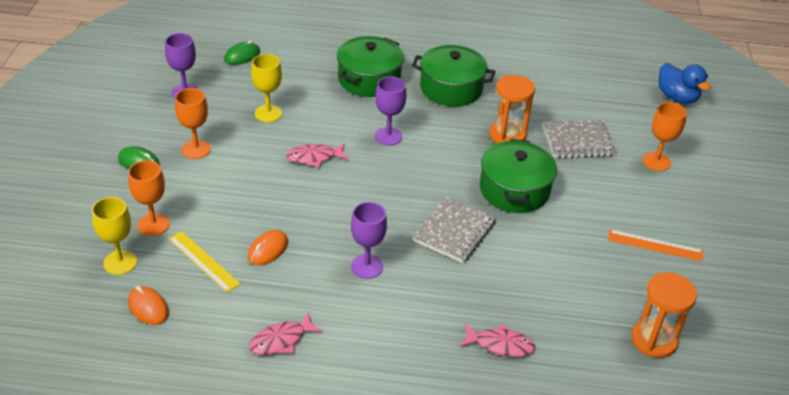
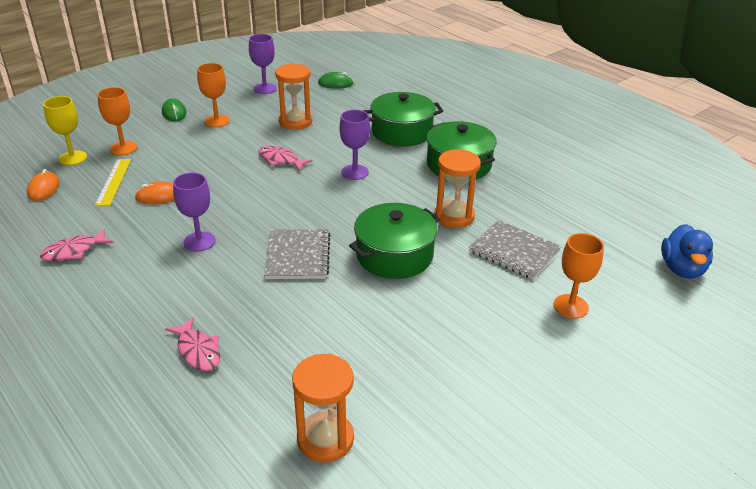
camera: 45 degrees right, 5 degrees down
(268, 113) = (295, 122): yellow goblet -> orange hourglass
(281, 340) = (74, 251): pink fish -> pink fish turned 45 degrees counterclockwise
(454, 231) = (298, 256): grey notebook -> grey notebook turned 75 degrees counterclockwise
(655, 245) = (455, 368): orange ruler -> none

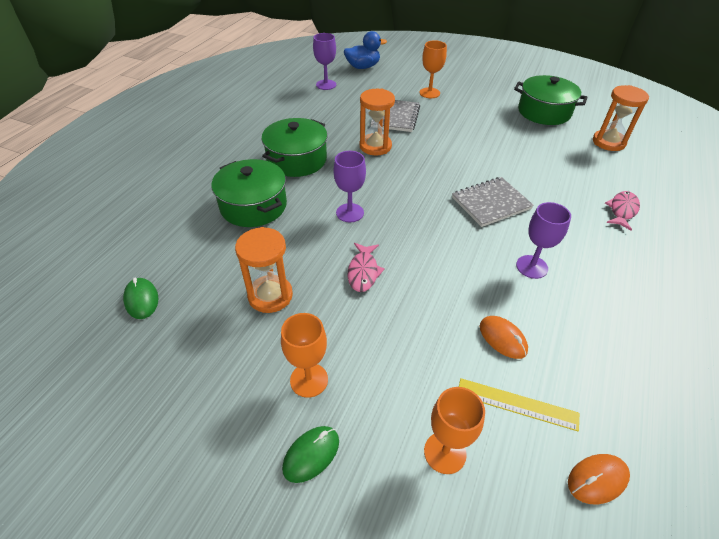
camera: 115 degrees left, 10 degrees up
(73, 158) = (514, 506): yellow goblet -> none
(74, 251) = (635, 352): pink fish -> none
(114, 182) = (517, 404): yellow ruler -> yellow ruler turned 45 degrees clockwise
(264, 88) = (182, 374): purple goblet -> purple goblet (326, 85)
(394, 255) = (445, 160): green pot -> green pot (544, 112)

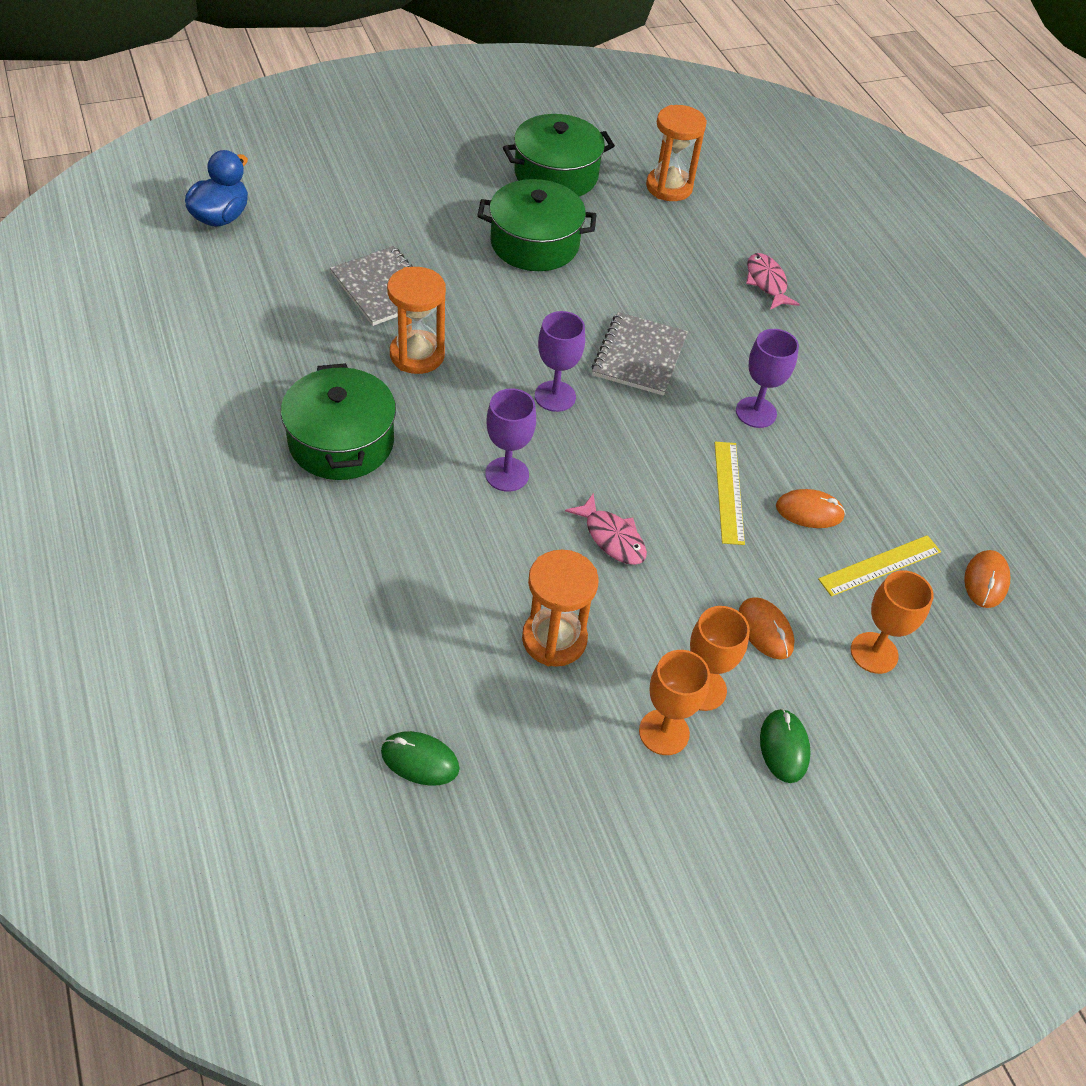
camera: 50 degrees left, 5 degrees up
(253, 206) = (379, 547): green pot -> green pot (534, 243)
(326, 85) = (208, 284): purple goblet -> purple goblet (555, 396)
(388, 380) = (765, 630): none -> orange mouse
(429, 93) = (380, 218): orange goblet -> orange goblet (664, 732)
(461, 294) = (728, 492): none -> yellow ruler

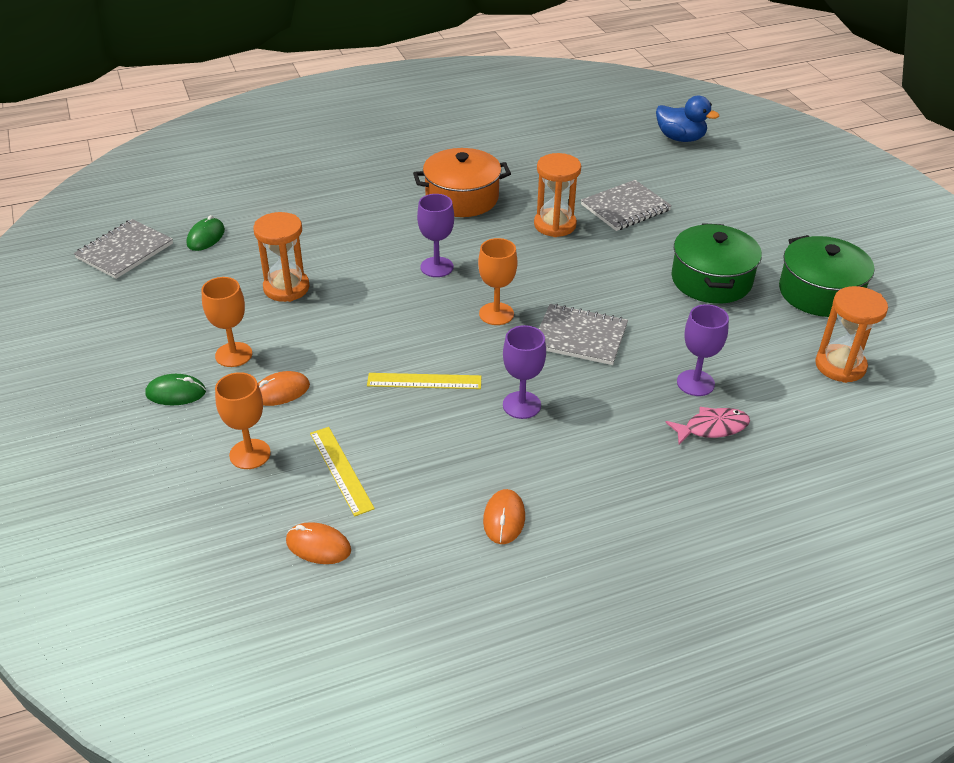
camera: 95 degrees right, 10 degrees down
(341, 442) = (462, 198): green pot -> orange pot
(454, 880) = (125, 251): none -> grey notebook
(555, 396) = (522, 290): purple goblet -> purple goblet (695, 383)
(612, 537) = (376, 316): pink fish -> none
(664, 732) = (202, 335): orange goblet -> orange goblet (496, 314)
(809, 511) = (403, 429): orange mouse -> orange mouse (504, 519)

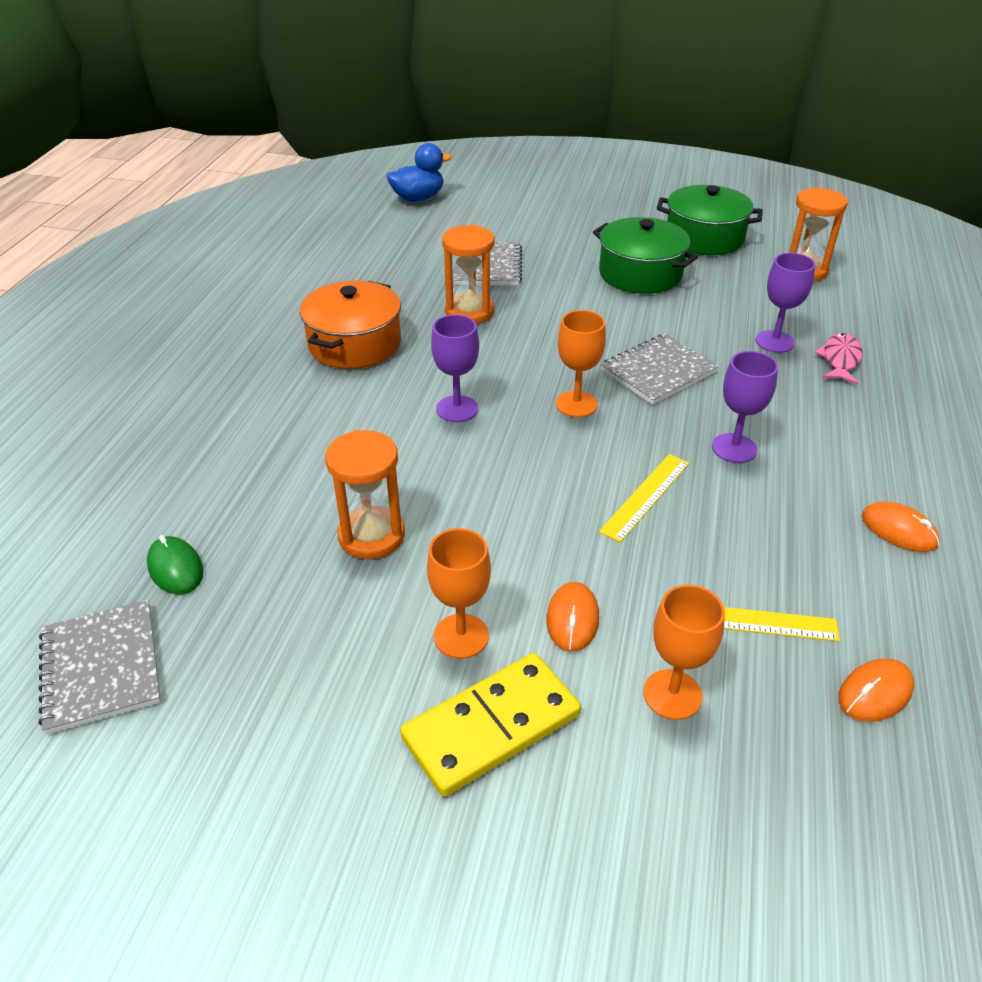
camera: 55 degrees left, 0 degrees up
(176, 393) = (491, 727): green mouse -> yellow domino

